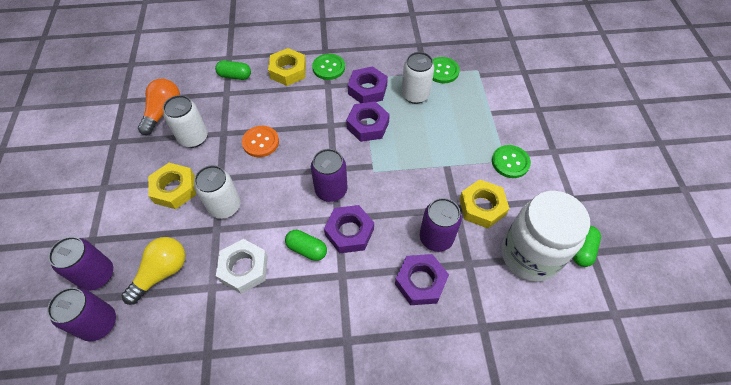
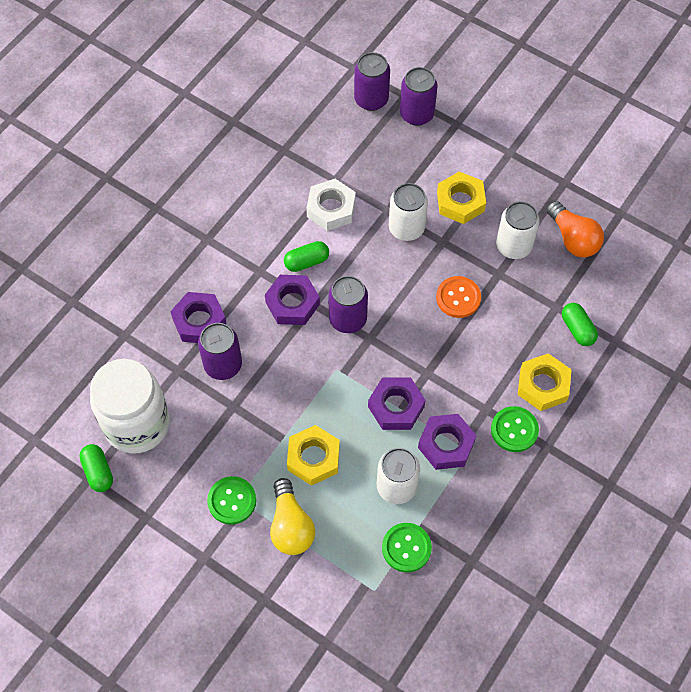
camera: 130 degrees right, 5 degrees up
(162, 273) = (379, 154): yellow light bulb -> yellow light bulb (290, 526)
(235, 76) = (577, 329): green capsule -> green capsule turned 75 degrees counterclockwise
(482, 207) = (213, 429): yellow nut -> yellow nut (313, 458)

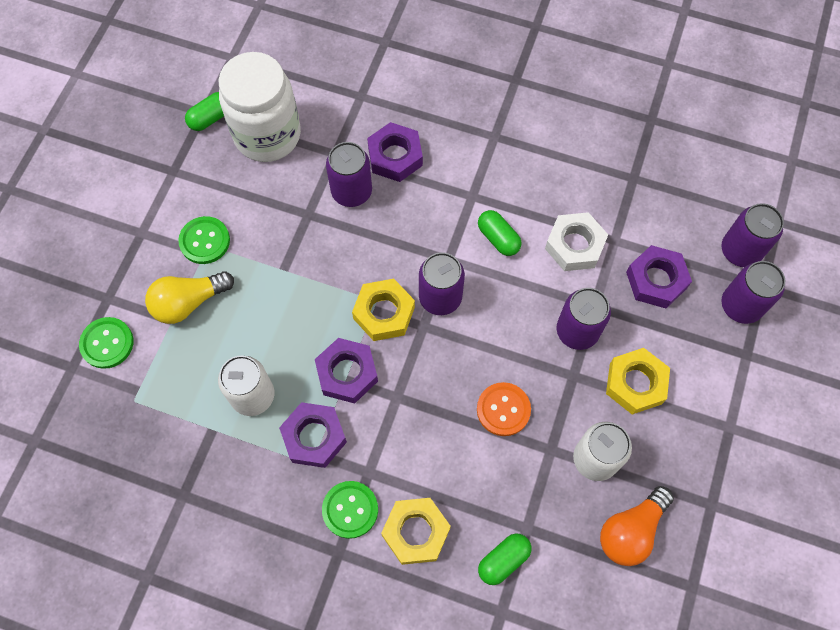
camera: 75 degrees right, 5 degrees up
(292, 303) = (442, 238): purple nut -> purple nut (656, 280)
(313, 458) = (267, 305): yellow nut -> yellow nut (384, 313)
(406, 228) = (577, 331): white can -> purple can
(406, 548) = (185, 422): green button -> green button (107, 343)

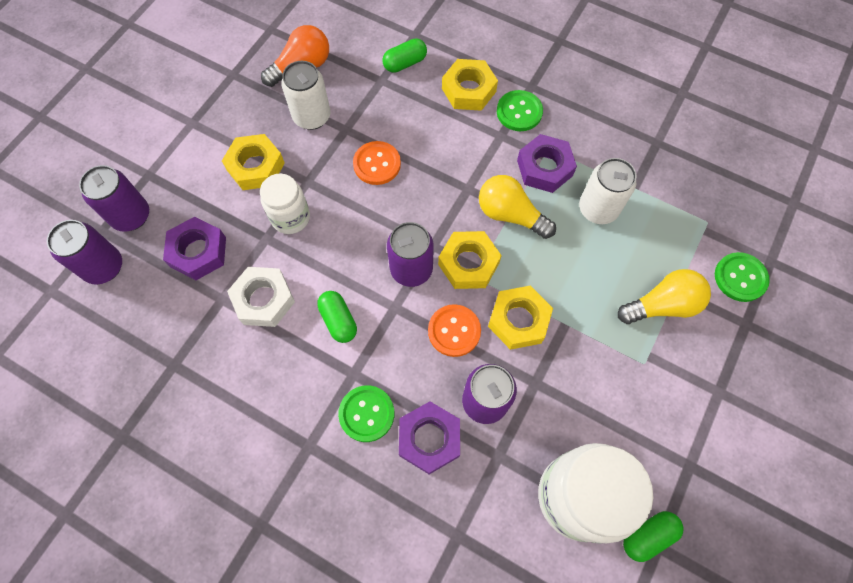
camera: 170 degrees left, 0 degrees up
(204, 241) = (648, 370): green button -> green button (366, 414)
(328, 266) = (518, 320): none -> yellow nut
(347, 373) = (510, 215): purple nut -> yellow light bulb
(388, 246) = (454, 331): none -> orange button
(577, 331) = (291, 218): purple can -> white jar

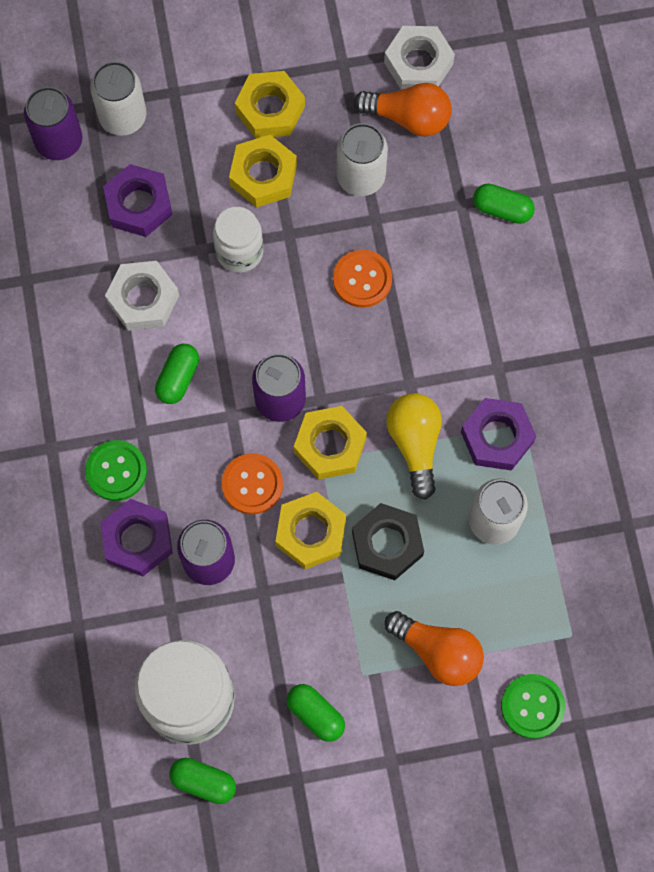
camera: 50 degrees right, 5 degrees up
(131, 216) = (123, 117): purple can -> white can
(275, 38) = (418, 63): none -> white nut
(469, 90) = (525, 295): yellow nut -> yellow nut (270, 109)
(519, 112) = (542, 364): green button -> none
(564, 280) = (387, 544): none -> black nut
(651, 416) = (315, 714): none -> green capsule
(662, 305) = (437, 652): yellow light bulb -> orange light bulb

